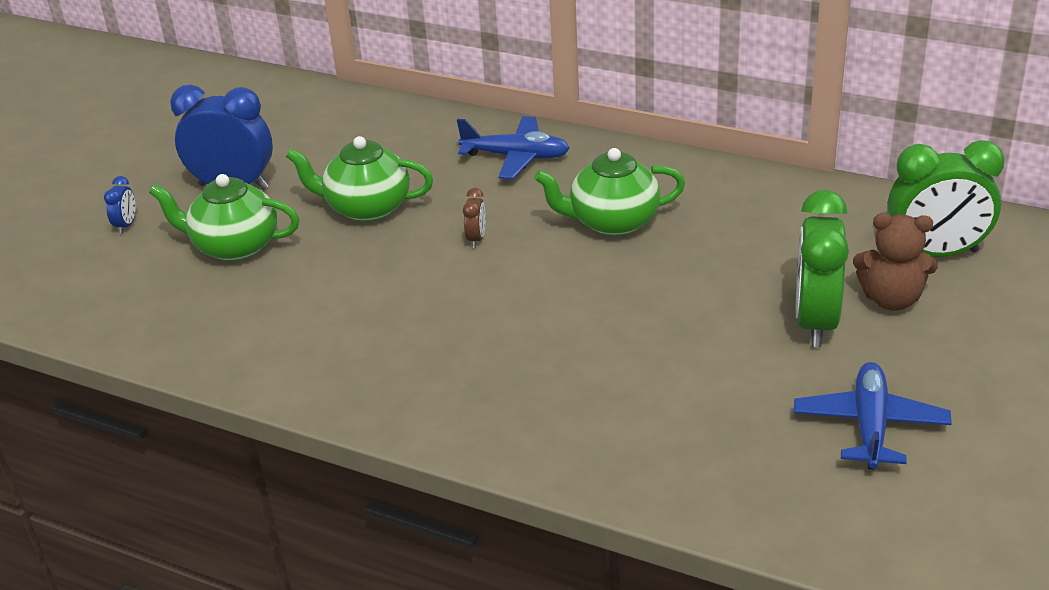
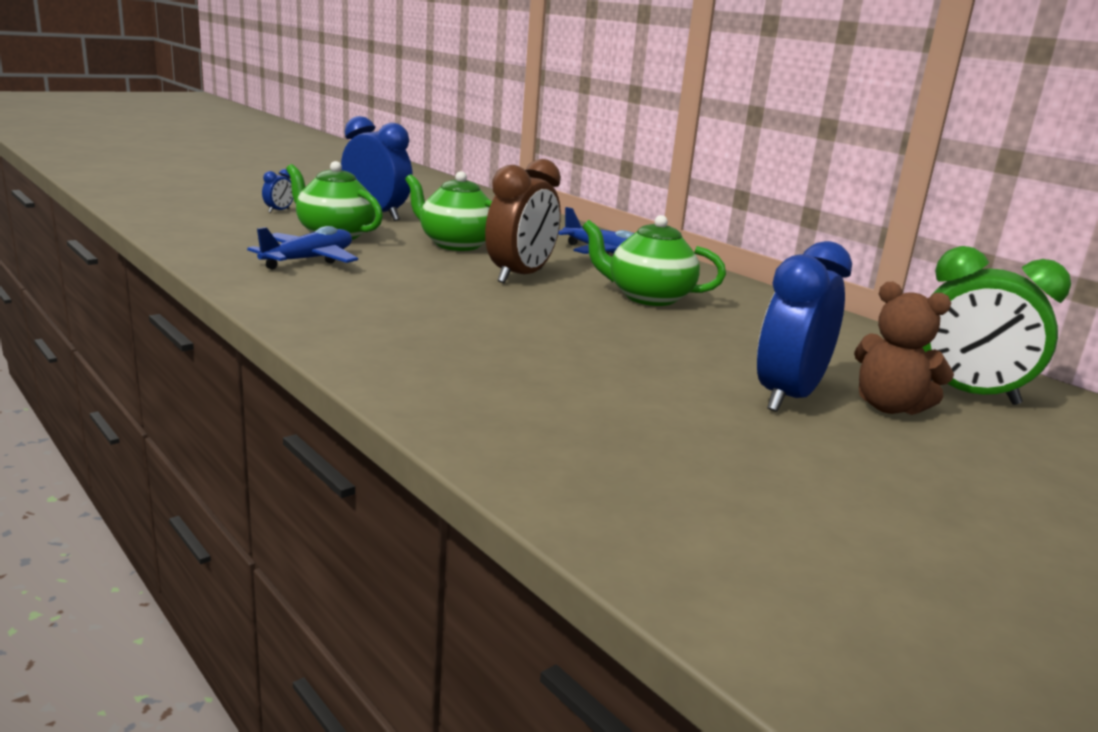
camera: 20 degrees right, 15 degrees down
(476, 239) = (520, 276): brown clock -> brown clock, size x2.33
(815, 322) = (788, 397): green clock -> blue clock
(870, 425) = (783, 479): blue plane -> blue plane (309, 260)

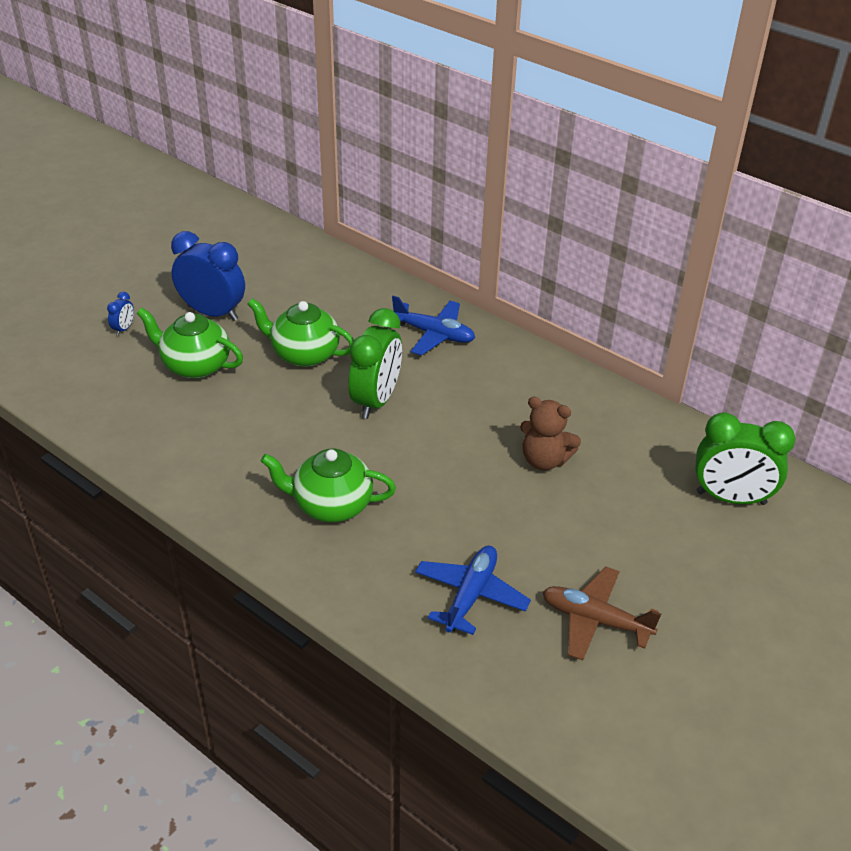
camera: 10 degrees left, 20 degrees up
(309, 260) = (196, 421): blue plane -> blue plane (471, 595)
(520, 276) = (376, 401): brown clock -> green clock
(648, 297) = (485, 410): green teapot -> green teapot (331, 505)
(756, 459) = (595, 620): none -> brown plane
(788, 397) = (608, 537): blue clock -> none
(889, 407) = (677, 531): brown teddy bear -> brown teddy bear (544, 460)

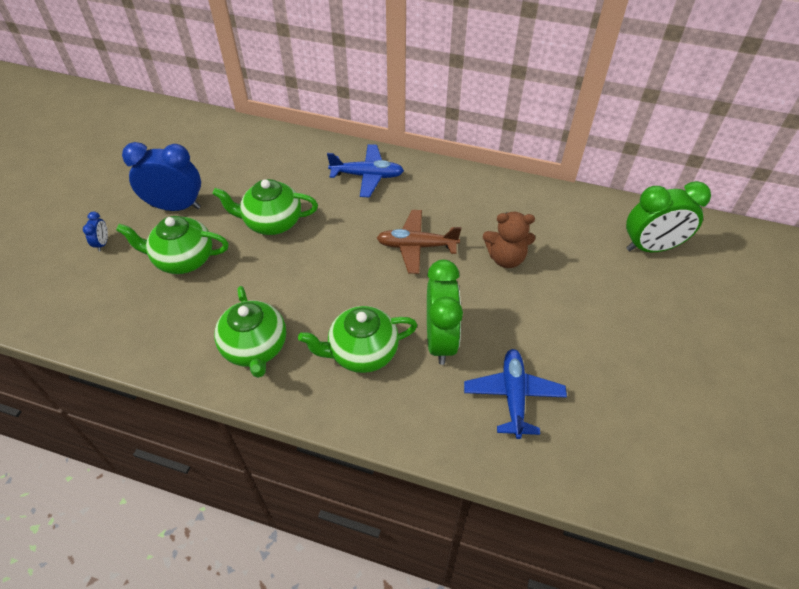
camera: 20 degrees left, 10 degrees up
(224, 468) = (255, 348): none -> green teapot
(376, 401) = (351, 246): green clock -> green clock (440, 340)
(595, 620) = (615, 384): brown plane -> brown plane (416, 246)

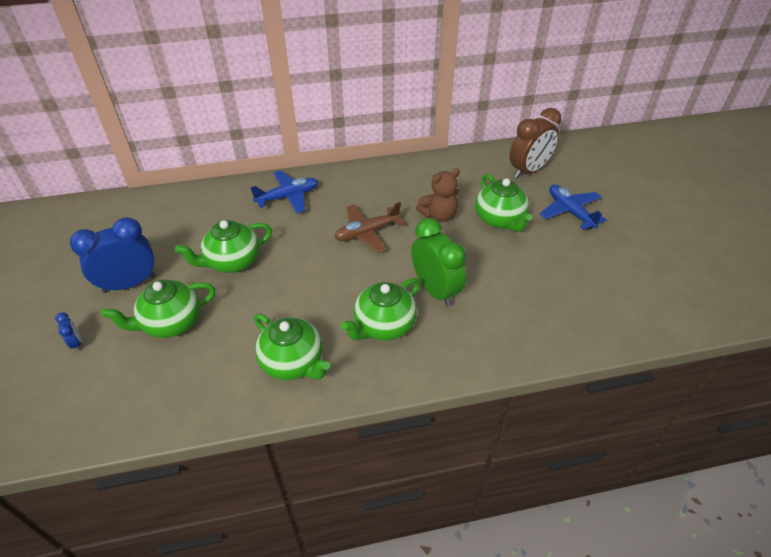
camera: 30 degrees left, 5 degrees down
(513, 396) = (514, 304): blue plane -> blue plane (570, 212)
(571, 292) = (499, 220): none -> green teapot
(651, 247) = (528, 171): green clock -> brown clock

